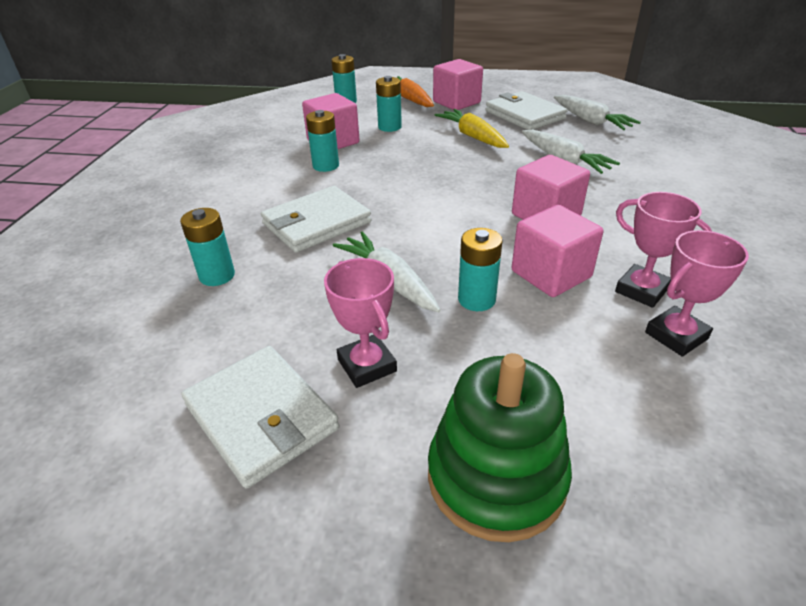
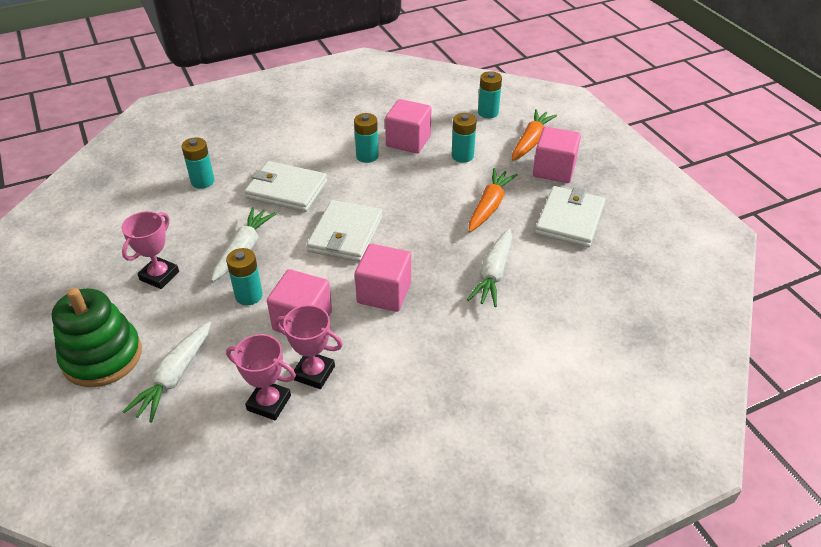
camera: 55 degrees right, 5 degrees up
(261, 417) = (102, 257): white wallet -> white wallet (345, 234)
(473, 136) = (489, 206): yellow carrot -> orange carrot
(590, 121) = (601, 266): white carrot -> white carrot (174, 377)
(641, 290) = (314, 373): pink trophy -> pink trophy turned 75 degrees counterclockwise

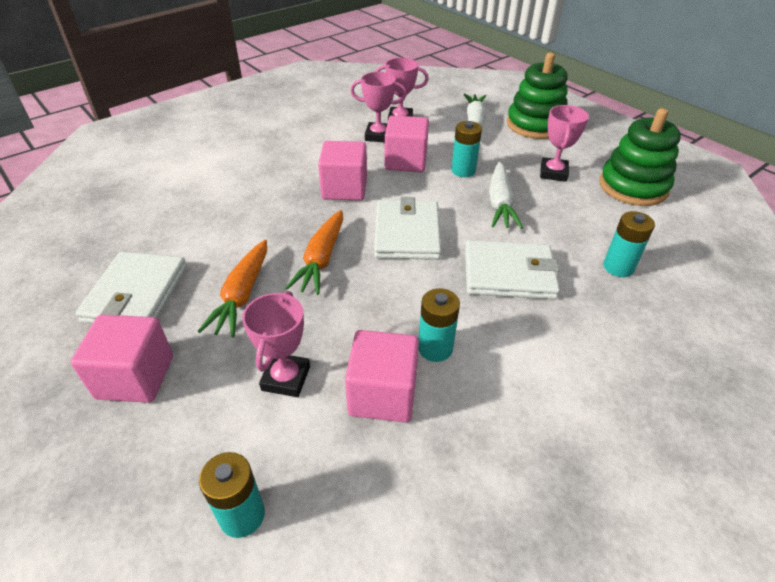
camera: 165 degrees right, 0 degrees up
(102, 246) = (633, 187): none -> green stacking toy
(462, 156) = (286, 378): turquoise battery -> pink trophy
(493, 274) = (239, 219): white carrot -> none
(531, 141) = (162, 439): orange carrot -> orange carrot (321, 259)

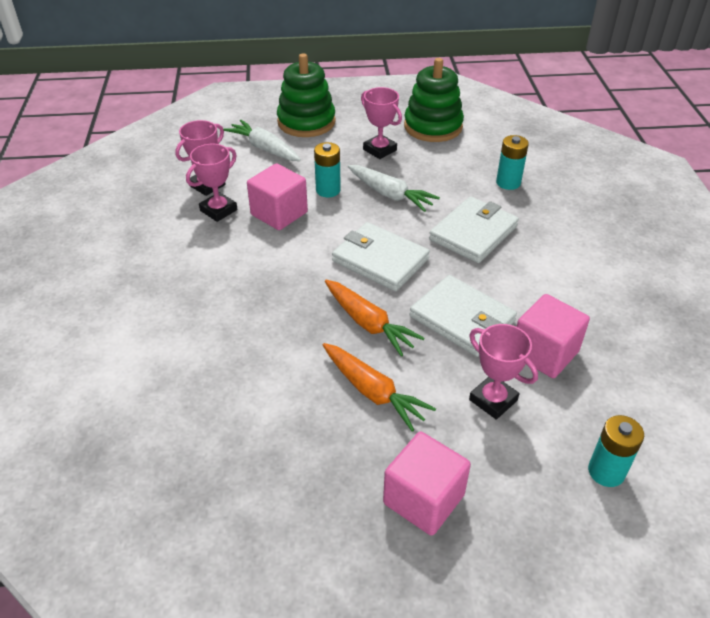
camera: 55 degrees left, 0 degrees up
(136, 294) = (307, 469): white wallet -> white wallet (462, 319)
(344, 189) = (281, 267): pink cube -> none
(435, 348) = (519, 306): turquoise battery -> none

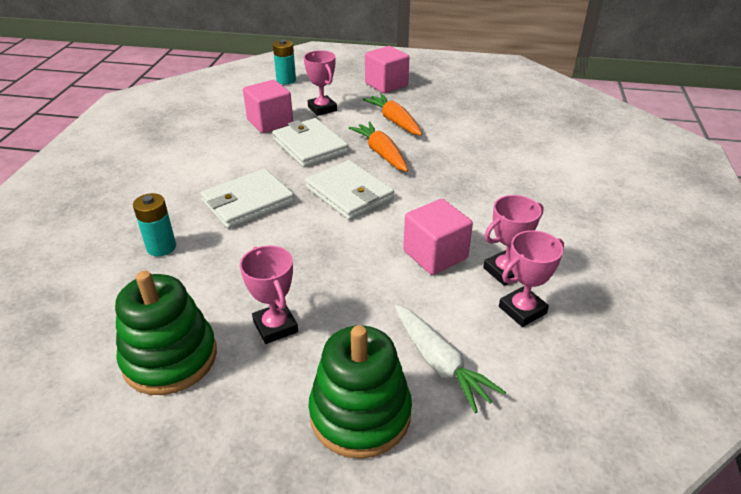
camera: 165 degrees left, 5 degrees down
(328, 190) = (370, 275): turquoise battery -> none
(390, 194) = (302, 256): white carrot -> none

